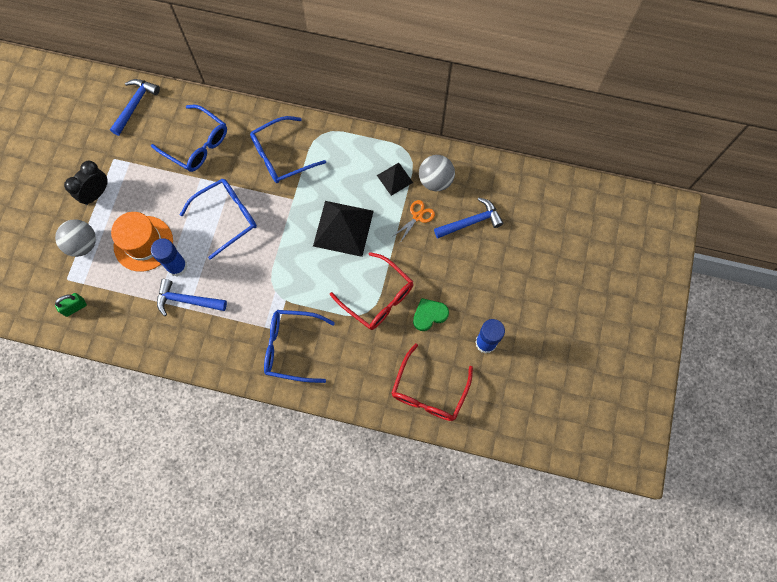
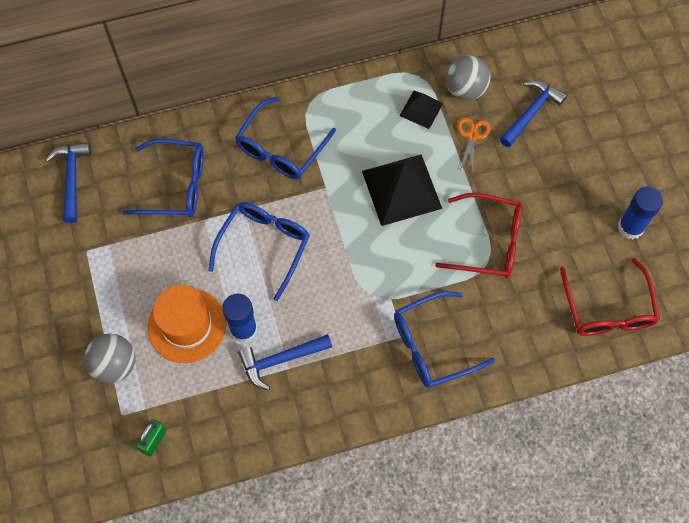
camera: 30 degrees left, 5 degrees down
(96, 193) = (92, 300): black clock -> none
(429, 315) = (554, 230): green heart -> none

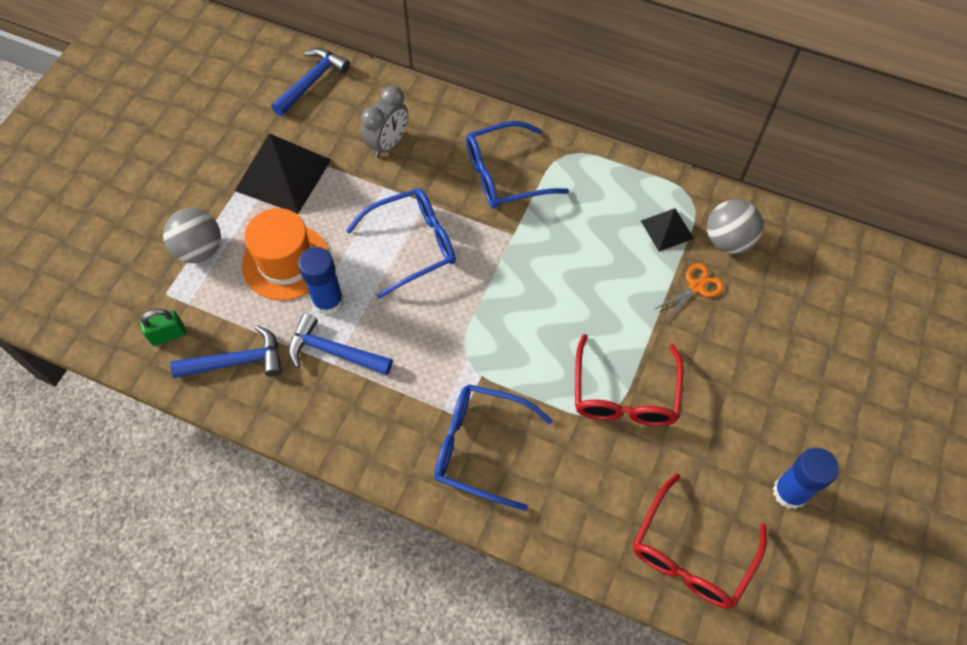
camera: 40 degrees right, 5 degrees down
(176, 185) = (388, 144): blue glasses -> grey clock
(401, 189) = (582, 286): black pyramid -> black pyramid (283, 175)
(489, 242) = (624, 395): red glasses -> red glasses turned 45 degrees clockwise
(531, 112) = (777, 307): blue hammer -> blue hammer (237, 361)

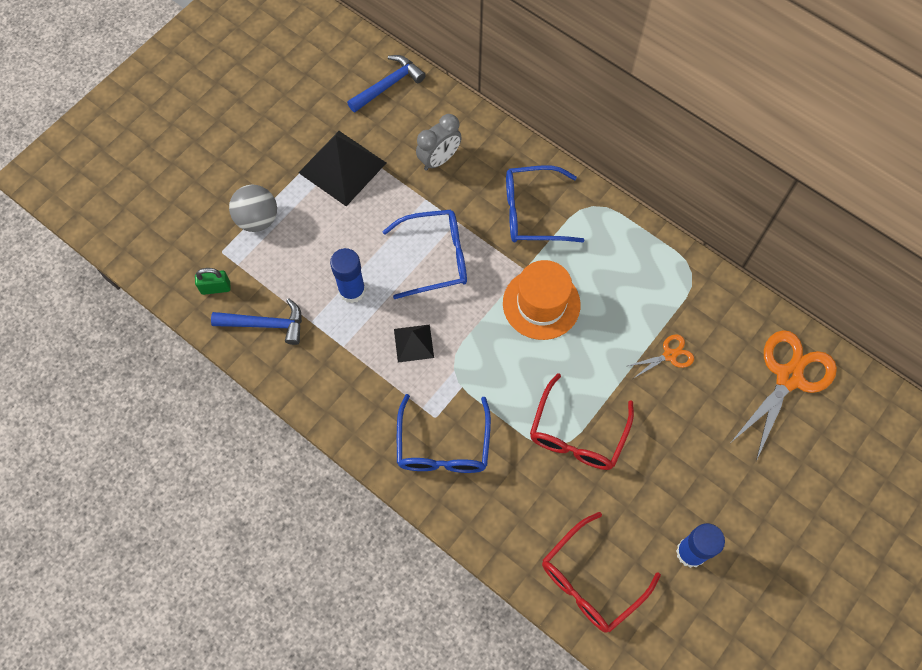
camera: 15 degrees right, 5 degrees up
(286, 262) = (326, 247): orange hat -> orange hat (541, 304)
(334, 352) = (346, 336): blue hammer -> none
(479, 447) = (443, 447): blue glasses -> blue glasses turned 120 degrees counterclockwise
(667, 229) = (660, 296): black pyramid -> black pyramid (413, 343)
(728, 241) = (711, 320): grey ball -> none
(827, 279) = (788, 377): none -> orange scissors

